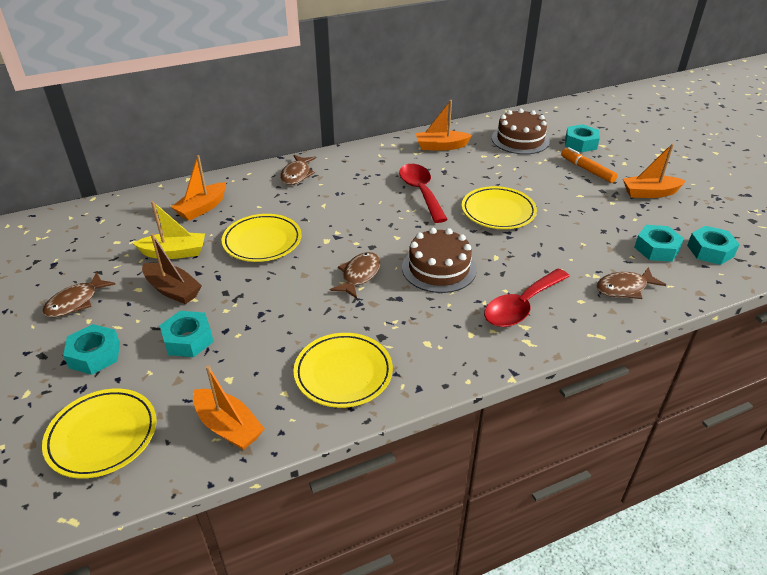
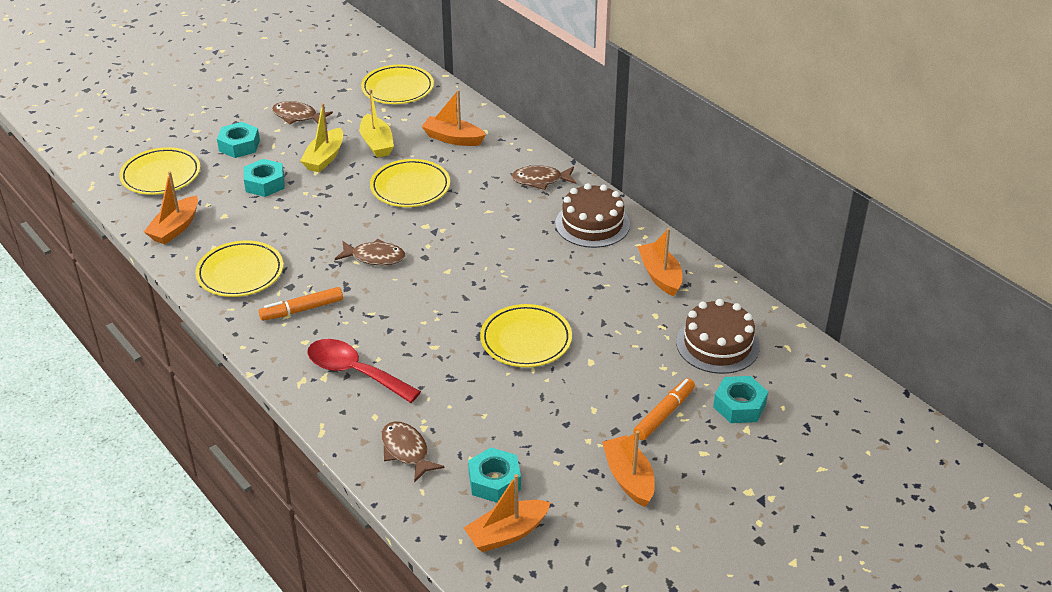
camera: 75 degrees right, 0 degrees up
(88, 228) = (397, 88): none -> yellow plate
(172, 290) = (324, 158): brown boat -> yellow boat
(421, 192) = (543, 274): red spoon -> none
(421, 331) = (302, 309): none -> orange marker
(439, 268) = (402, 307): brown cake -> brown cake (592, 224)
(710, 251) = (507, 533): turquoise nut -> orange boat

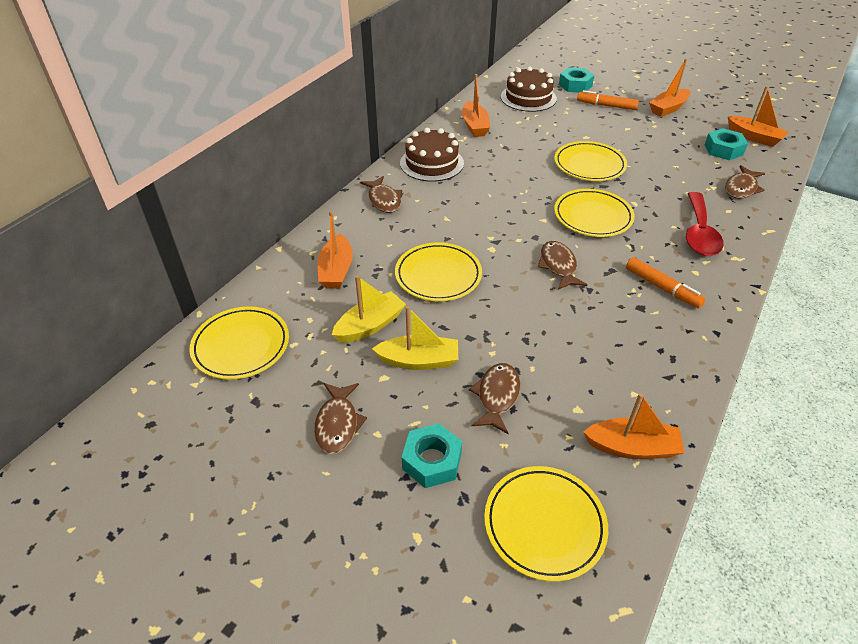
camera: 110 degrees left, 5 degrees up
(240, 273) = (653, 352): yellow plate -> yellow plate (592, 216)
(265, 183) = (497, 396): turquoise nut -> brown fish
(660, 276) = (474, 126): orange boat -> orange boat turned 60 degrees counterclockwise

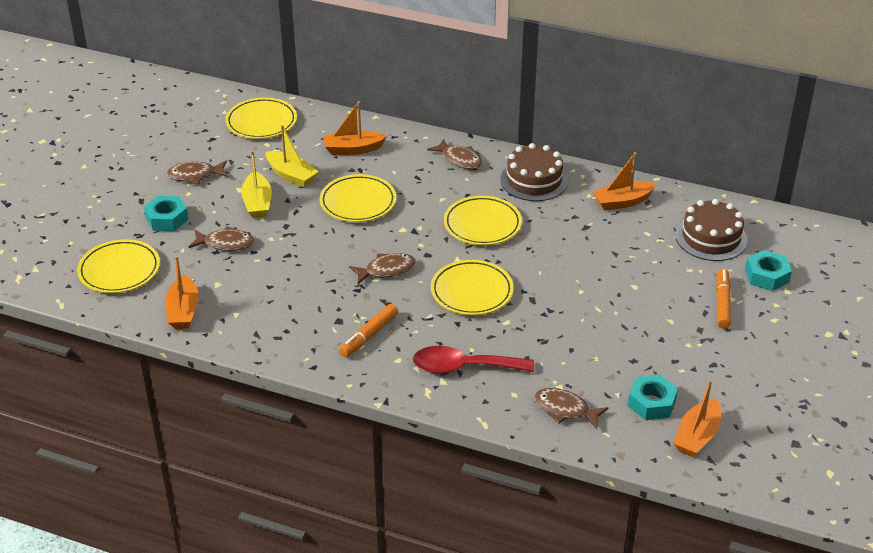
camera: 80 degrees right, 5 degrees down
(384, 200) = (459, 159): brown fish -> brown fish turned 105 degrees counterclockwise
(589, 165) = (571, 289): yellow plate -> yellow plate (482, 224)
(668, 108) = (742, 359): orange boat -> none

